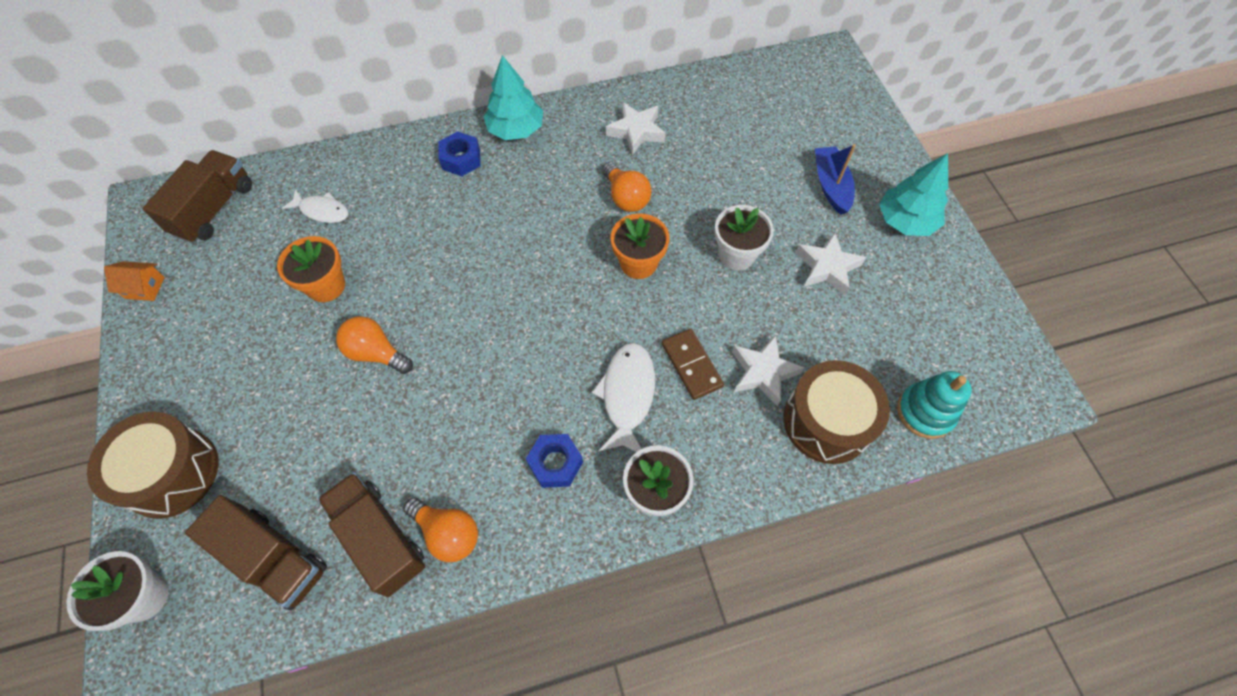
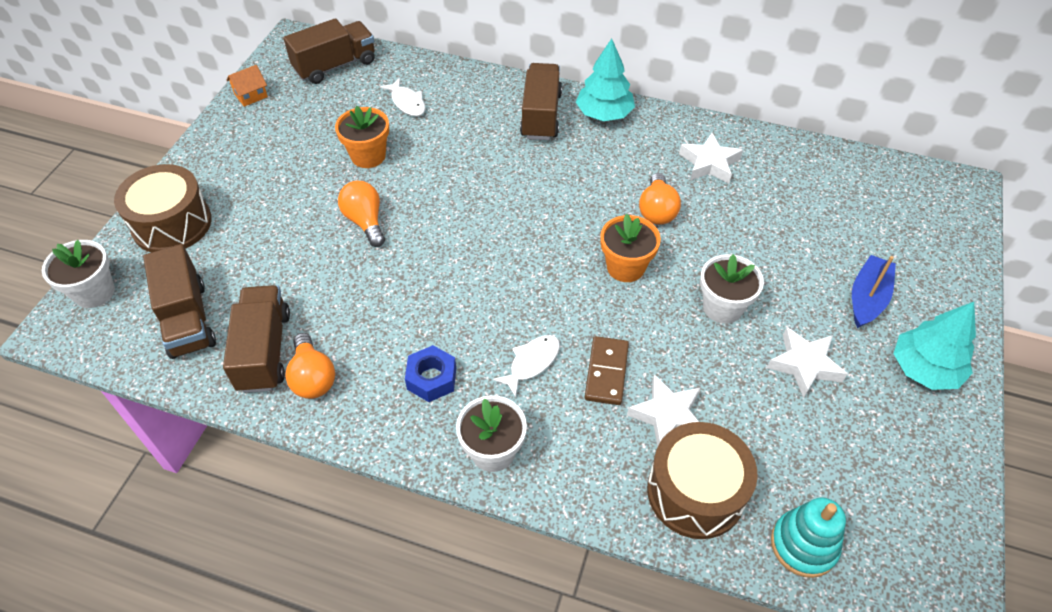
camera: 35 degrees right, 10 degrees down
(145, 287) = (251, 95): orange house -> orange house turned 75 degrees counterclockwise
(461, 159) = (541, 115): blue nut -> brown truck
(627, 395) = (532, 363): white fish -> white fish, size x0.66

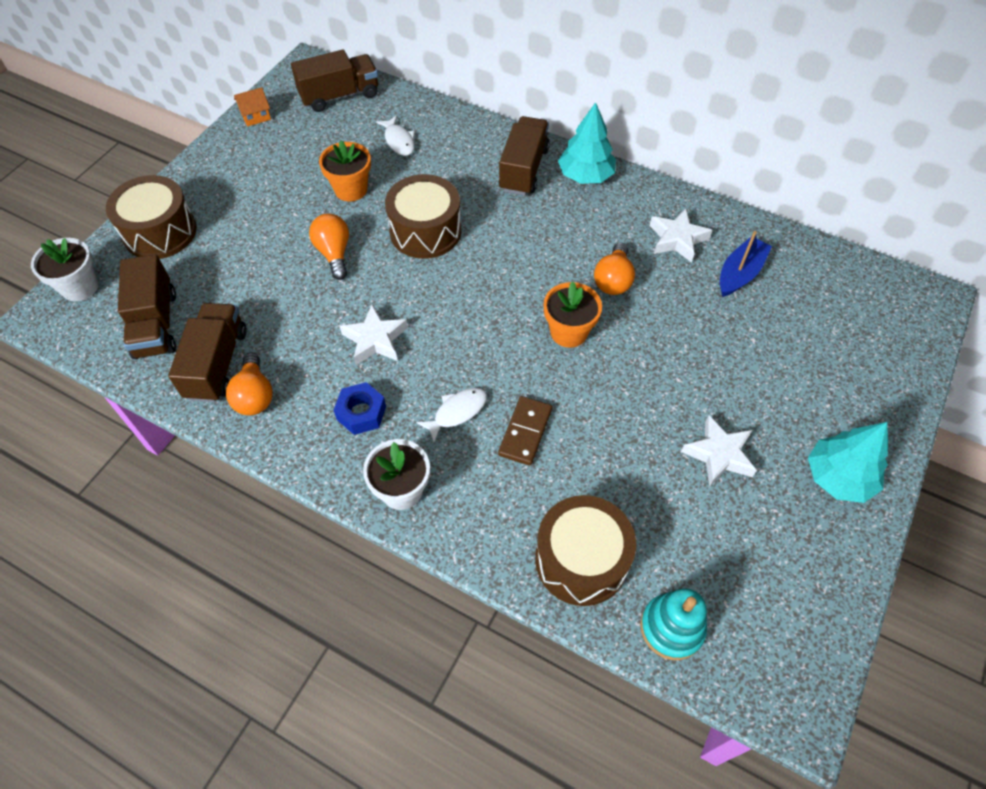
camera: 10 degrees right, 5 degrees up
(455, 187) = (425, 231): none -> brown drum
(667, 416) = (573, 483): white star -> white star (375, 339)
(722, 307) = (653, 385): white flower pot -> none
(867, 298) = (800, 398): blue boat -> blue boat (739, 274)

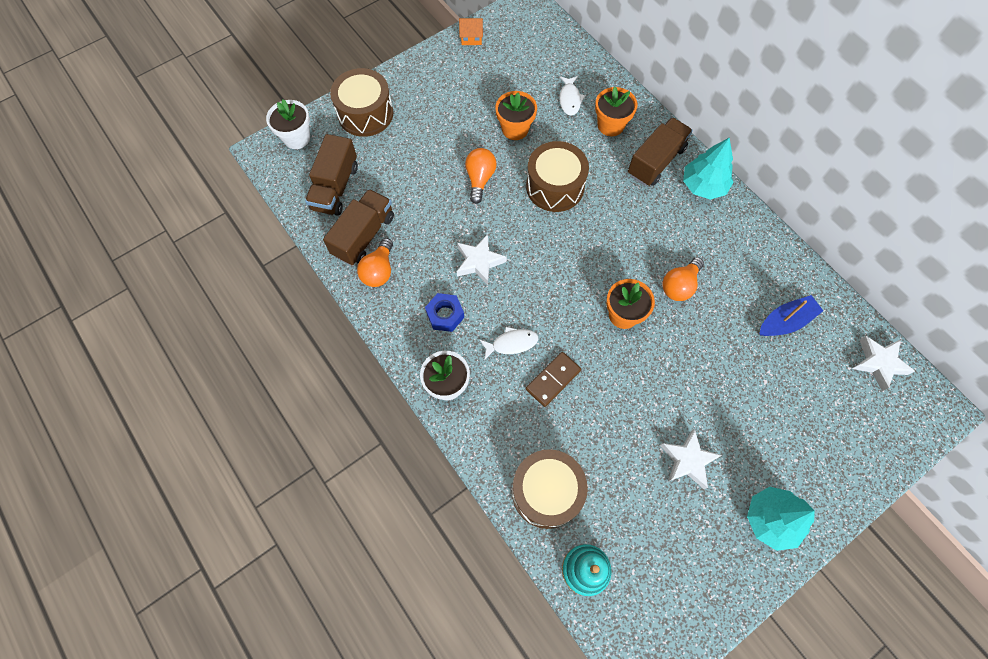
camera: 25 degrees right, 10 degrees up
(339, 96) = (542, 42): brown truck -> none
(457, 151) = (610, 125): none -> orange flower pot
(677, 239) = (749, 271): white star -> white star (878, 363)

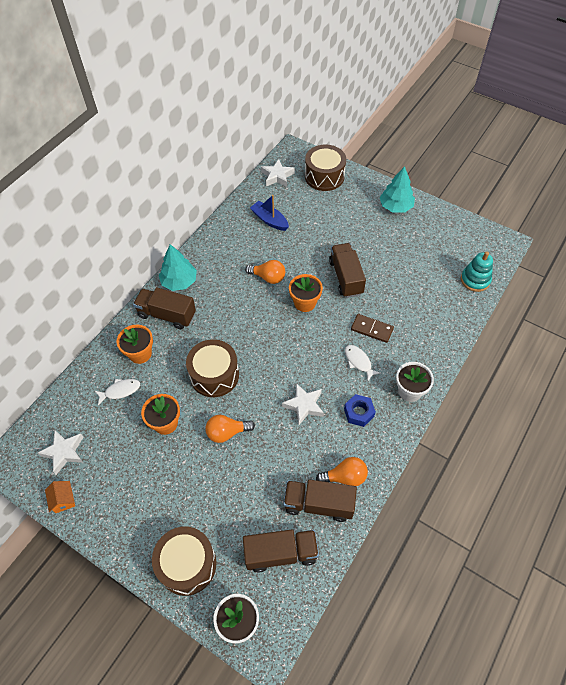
camera: 110 degrees left, 10 degrees down
(546, 492) = (444, 311): brown drum -> brown drum (324, 176)
(649, 383) = (346, 277): none -> brown truck
(688, 460) = (384, 248): white star -> white star (64, 452)

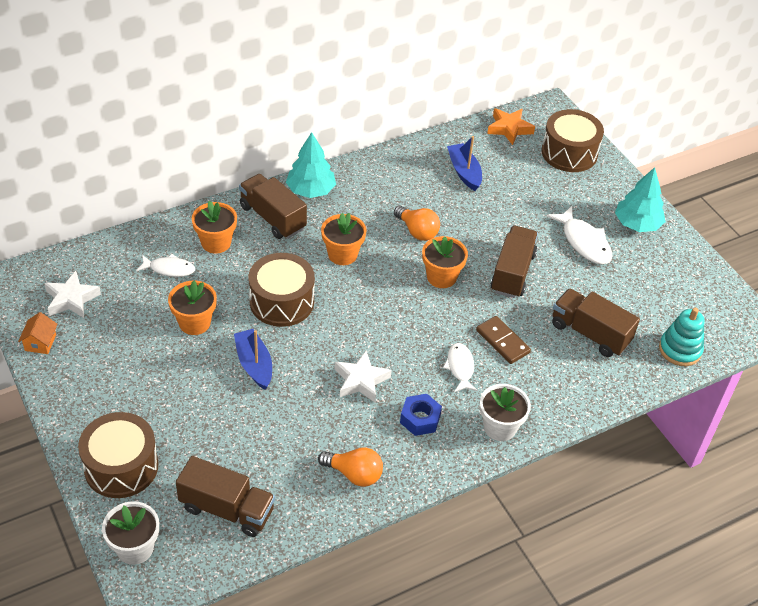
camera: 25 degrees right, 10 degrees down
(227, 432) = (254, 364): orange light bulb -> blue boat
(231, 319) = (342, 254): none -> orange flower pot
(277, 176) = (509, 129): white star -> orange star
(318, 504) = (304, 485): brown truck -> brown truck (590, 333)
(373, 234) = (584, 242): none -> white fish

